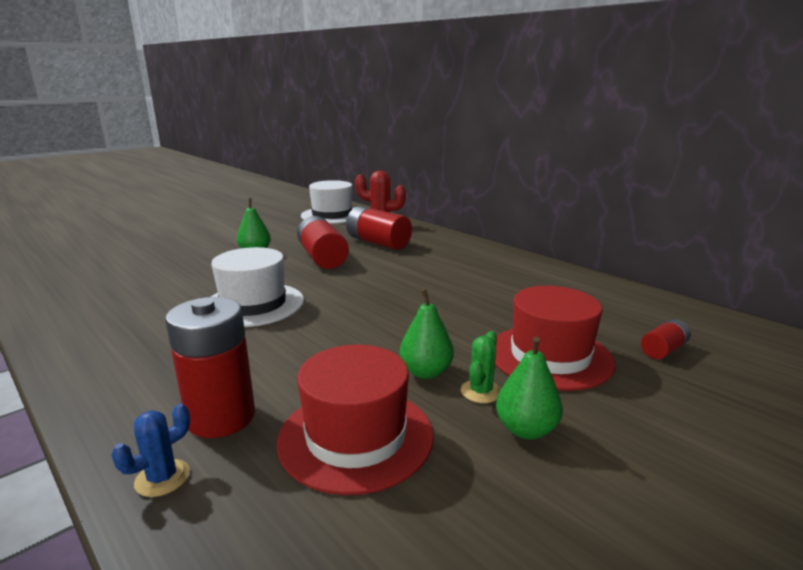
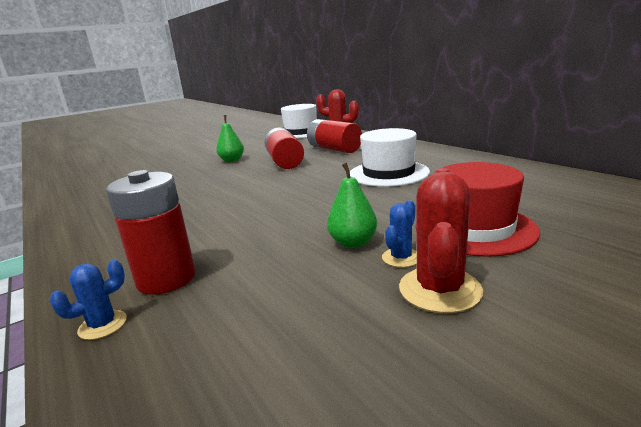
camera: 10 degrees right, 0 degrees up
(253, 304) = (219, 196): white hat -> white hat (388, 173)
(356, 437) = (276, 294): red hat -> none
(480, 391) = (401, 258): green cactus -> blue cactus
(526, 430) = (439, 289): green pear -> red cactus
(663, 350) = (593, 221): red battery -> none

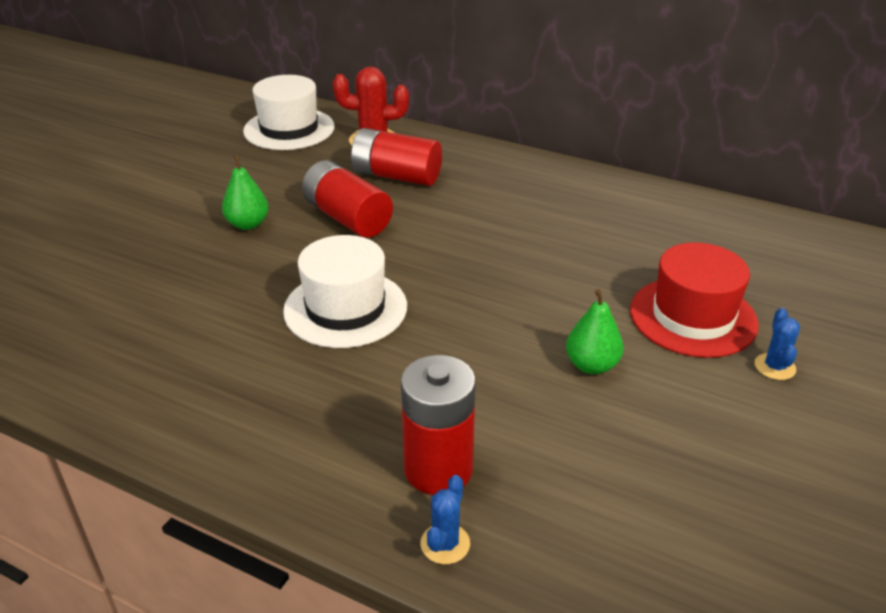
camera: 30 degrees left, 15 degrees up
(388, 173) = (527, 229): white hat -> white hat (345, 308)
(401, 258) = (656, 375): blue cactus -> blue cactus (774, 367)
(439, 289) = (717, 407): red cactus -> none

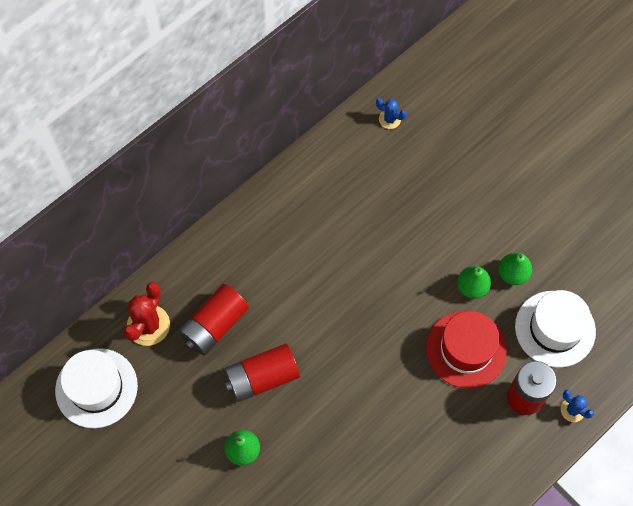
camera: 70 degrees left, 30 degrees up
(345, 308) = (371, 407): white hat -> white hat (555, 329)
(649, 406) = (512, 274): none -> green pear
(693, 317) = (449, 212): red hat -> red hat (466, 349)
(774, 367) = (504, 195): blue cactus -> blue cactus (389, 119)

